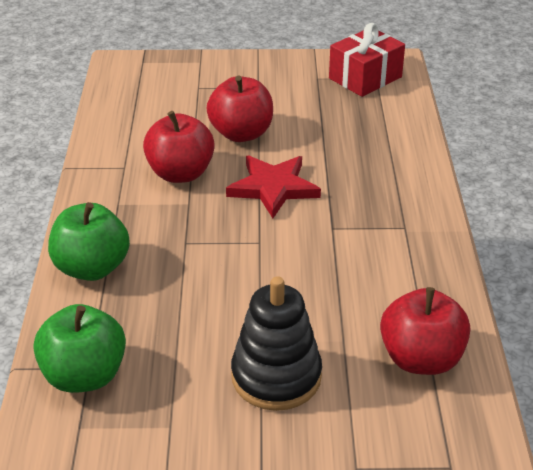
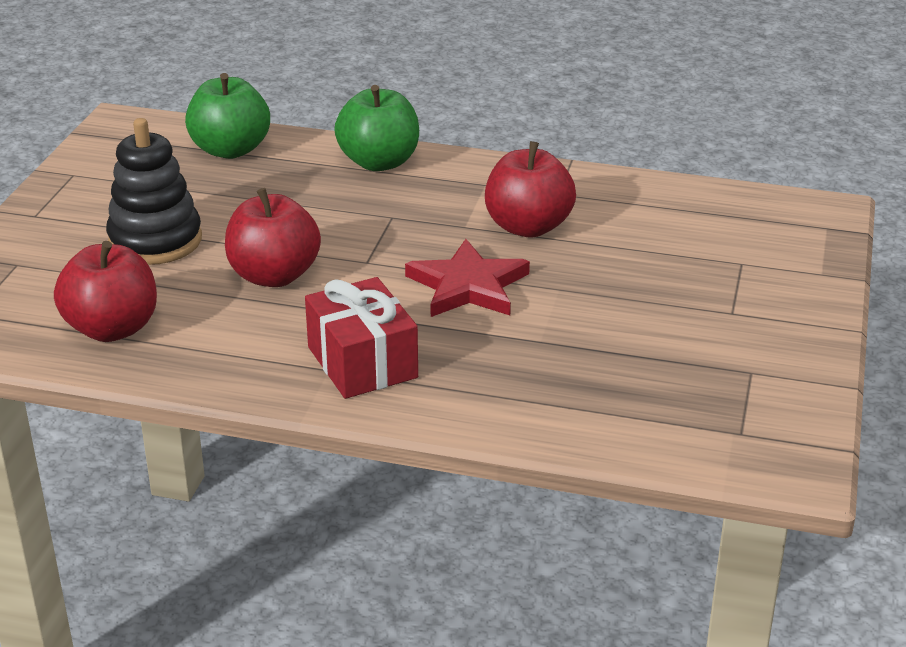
camera: 105 degrees right, 5 degrees down
(241, 133) = (605, 280): red apple -> red apple (274, 275)
(365, 78) = (741, 420): red gift -> red gift (362, 362)

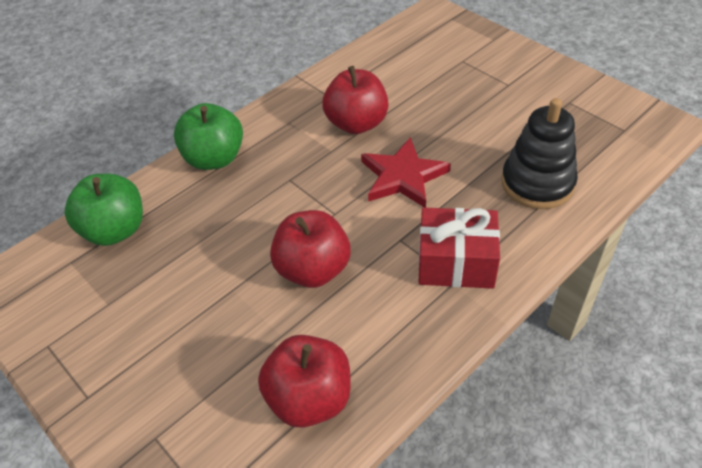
camera: 55 degrees left, 15 degrees up
(155, 241) = (204, 324): black stacking toy -> black stacking toy (537, 183)

